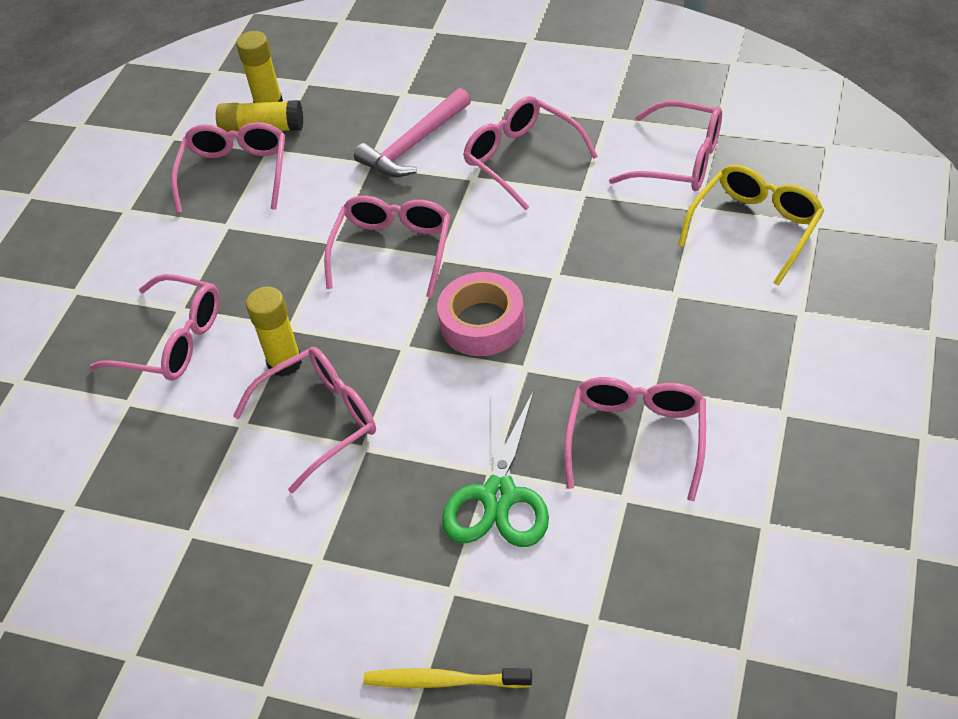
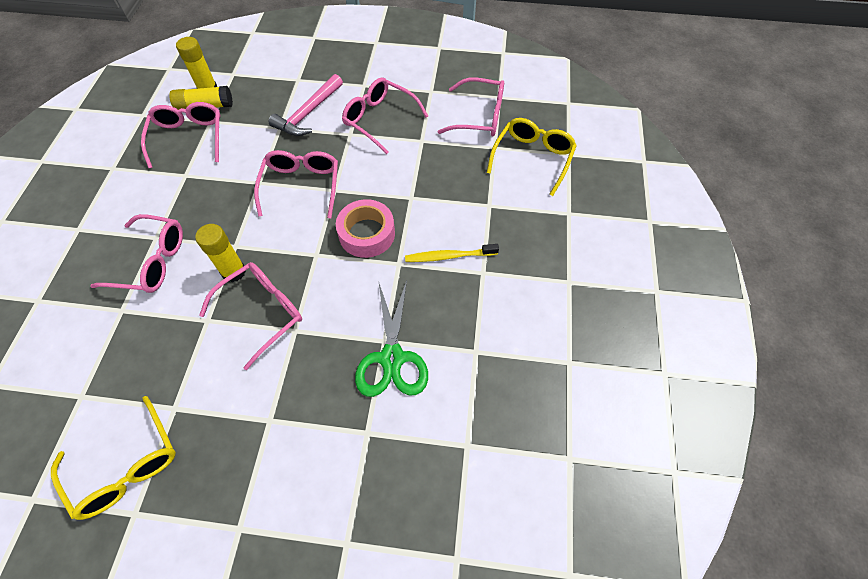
camera: 15 degrees left, 10 degrees up
(123, 598) = (126, 466): none -> yellow glasses
(444, 681) = (369, 505): yellow toothbrush -> yellow toothbrush (449, 256)
(636, 438) = (478, 308): pink glasses -> none

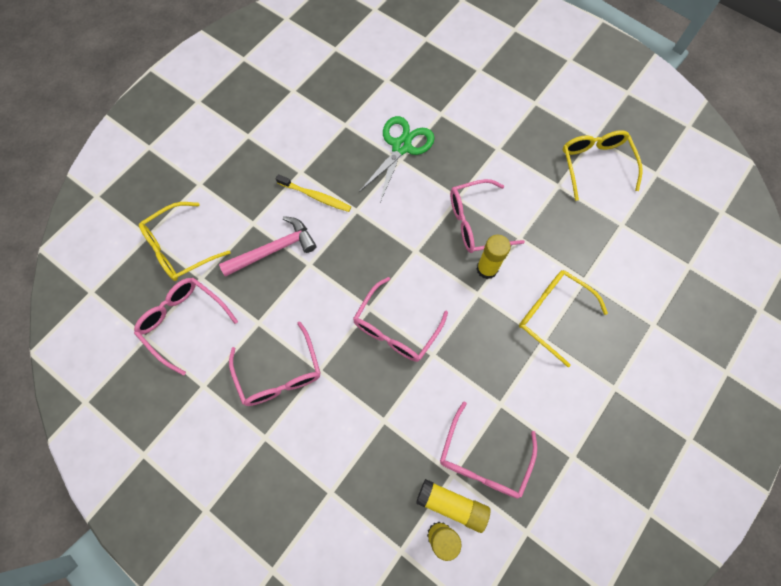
camera: 150 degrees left, 10 degrees up
(151, 261) = (553, 314): pink glasses -> yellow glasses
(308, 113) = (345, 425): pink hammer -> pink hammer (273, 250)
(367, 234) = (365, 248): pink tape -> none

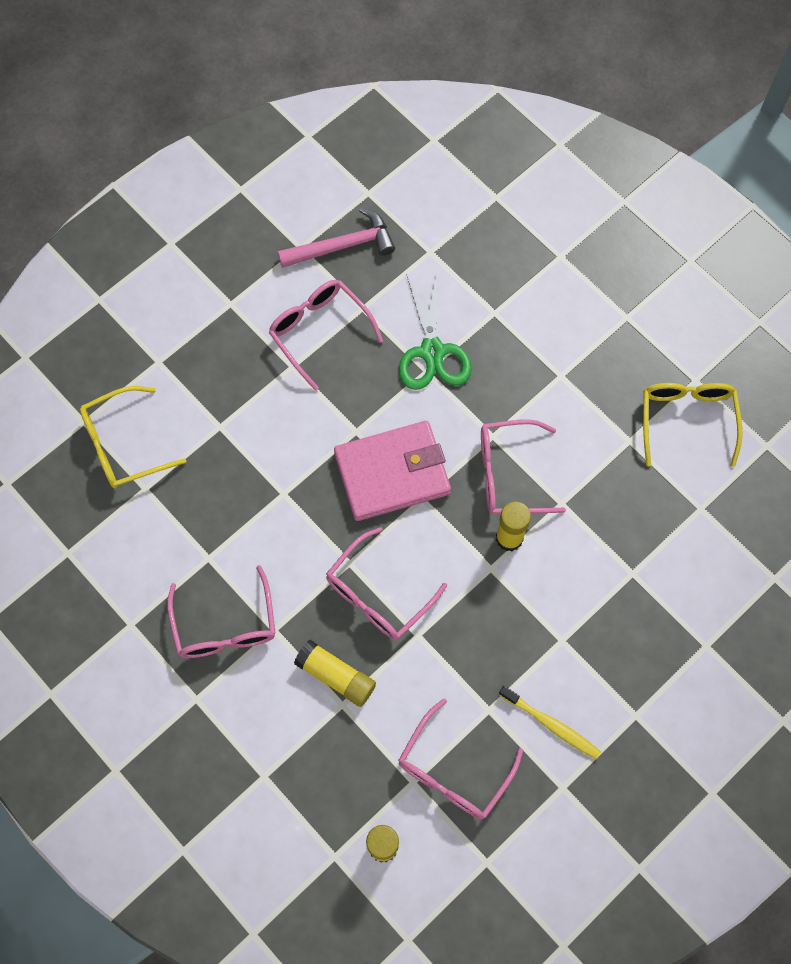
camera: 10 degrees right, 0 degrees up
(184, 322) = (117, 542): pink glasses -> pink glasses (319, 332)
(273, 250) = (241, 467): pink hammer -> pink hammer (342, 246)
(315, 196) = (306, 403): yellow toothbrush -> yellow toothbrush (551, 724)
(389, 236) = (392, 473): none -> pink wallet
(402, 146) = (432, 352): green scissors -> green scissors turned 135 degrees clockwise
(451, 505) = (404, 816): yellow glue stick -> yellow glue stick (336, 676)
(553, 314) = (580, 611): yellow glasses -> none

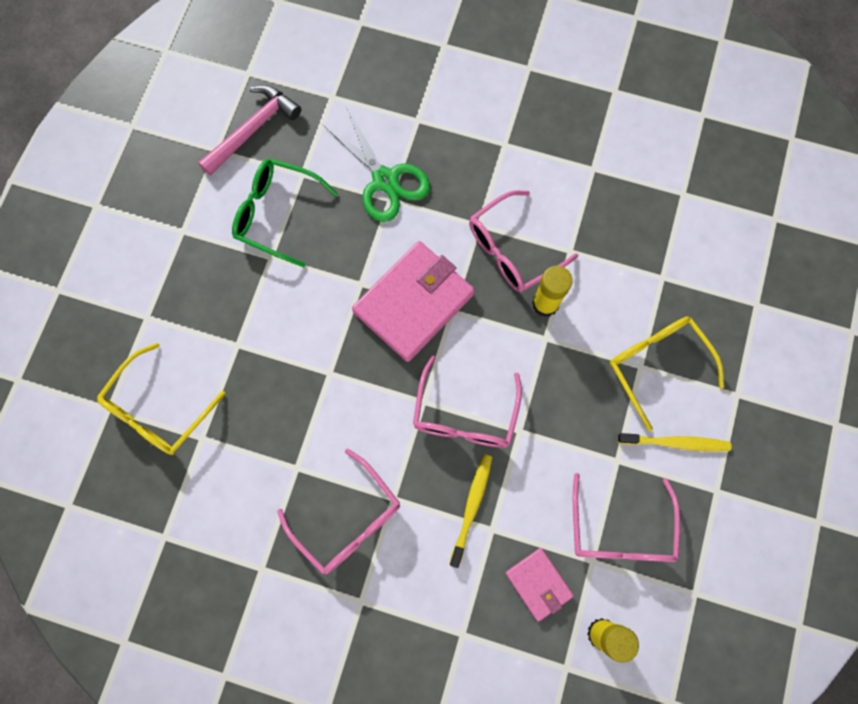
camera: 30 degrees left, 5 degrees up
(319, 332) = (277, 214): pink glasses -> green glasses
(336, 676) = (471, 507): yellow glue stick -> yellow toothbrush
(354, 773) = (538, 584): none -> pink wallet
(687, 420) = (628, 127): yellow glasses -> yellow glasses (657, 365)

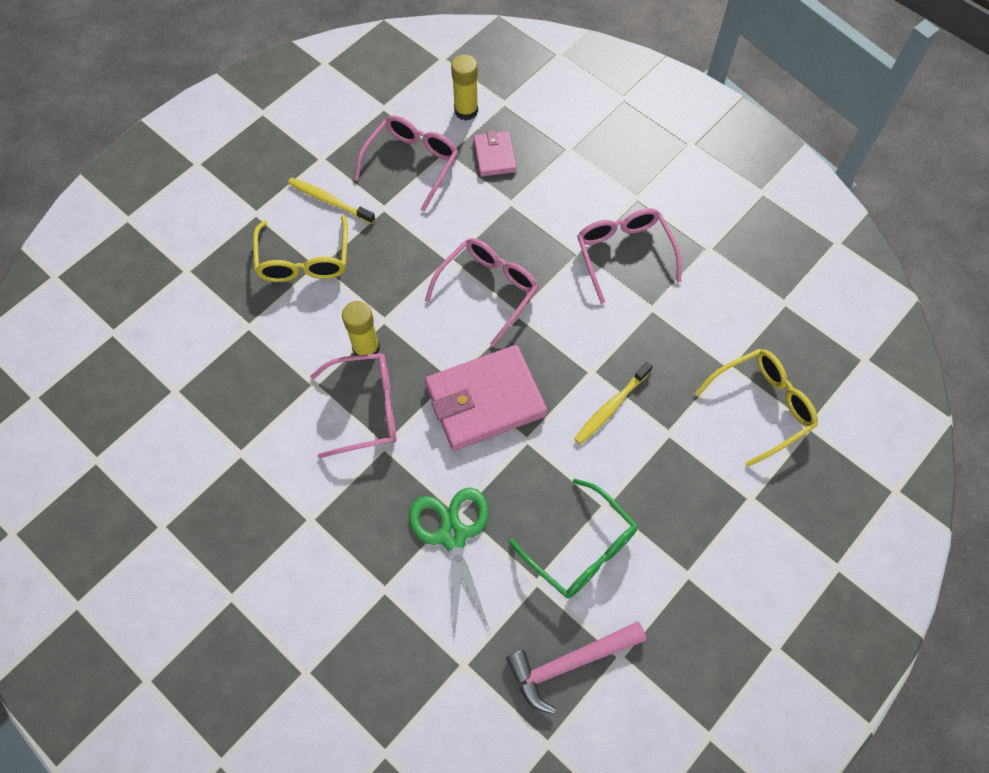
camera: 155 degrees left, 10 degrees down
(471, 507) = (519, 223): yellow toothbrush -> yellow toothbrush (611, 407)

